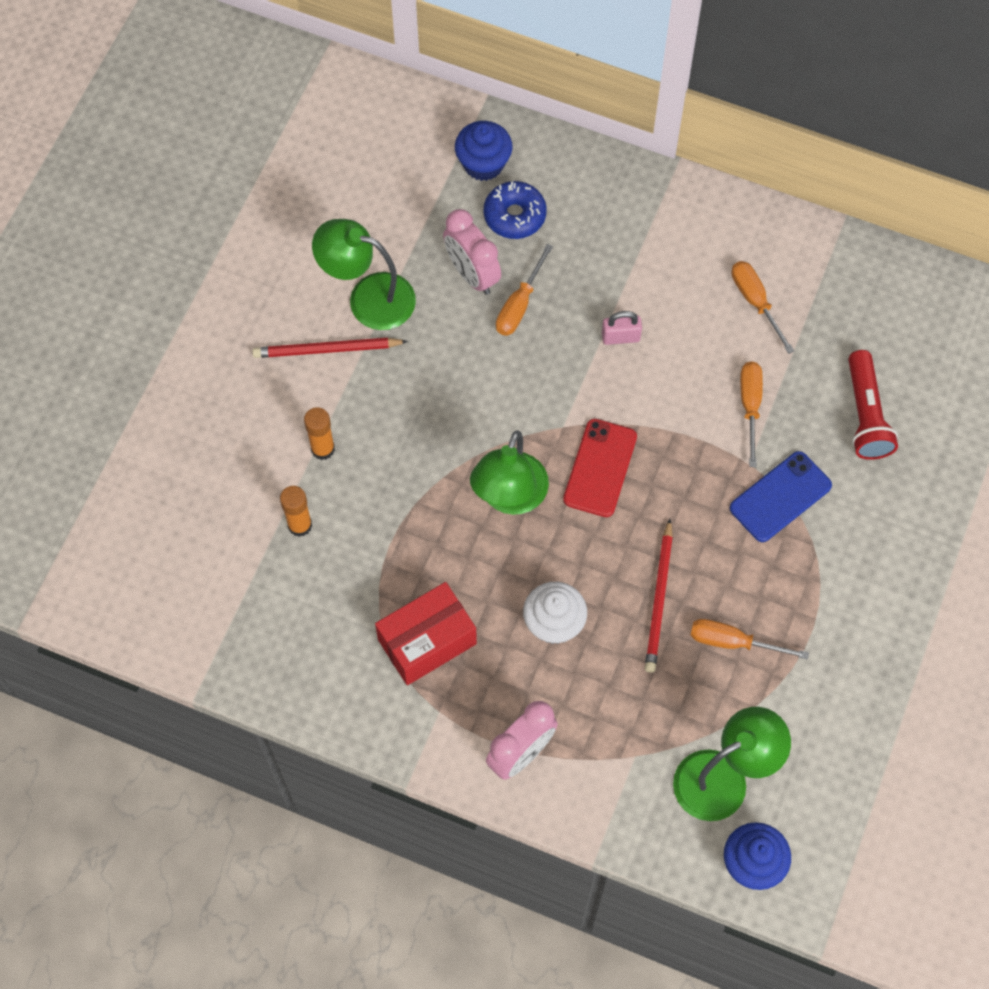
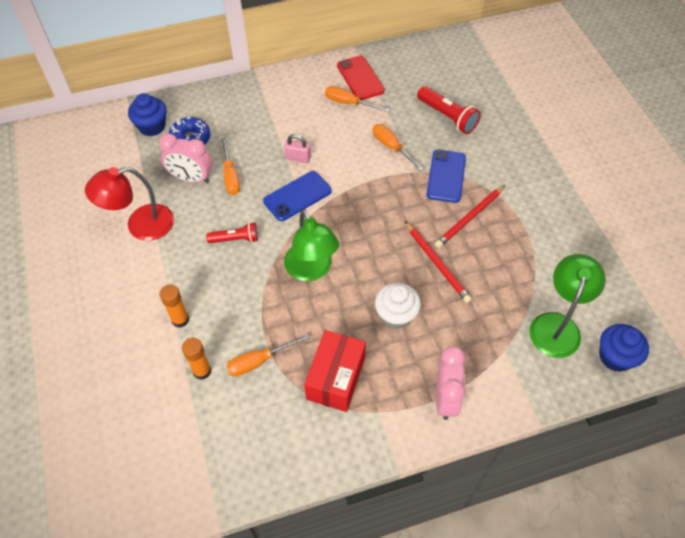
camera: 40 degrees left, 10 degrees down
(327, 350) = (138, 267): red pencil -> red pencil (469, 218)
(368, 297) = (140, 225): green lamp -> red lamp
(458, 394) = (235, 239): none -> red flashlight
(575, 390) = (297, 196): none -> blue phone
(600, 468) = (345, 223): red phone -> red phone (360, 78)
(620, 337) = (298, 158): pink padlock -> pink padlock turned 60 degrees clockwise
(733, 642) = (493, 257): orange screwdriver -> orange screwdriver (259, 361)

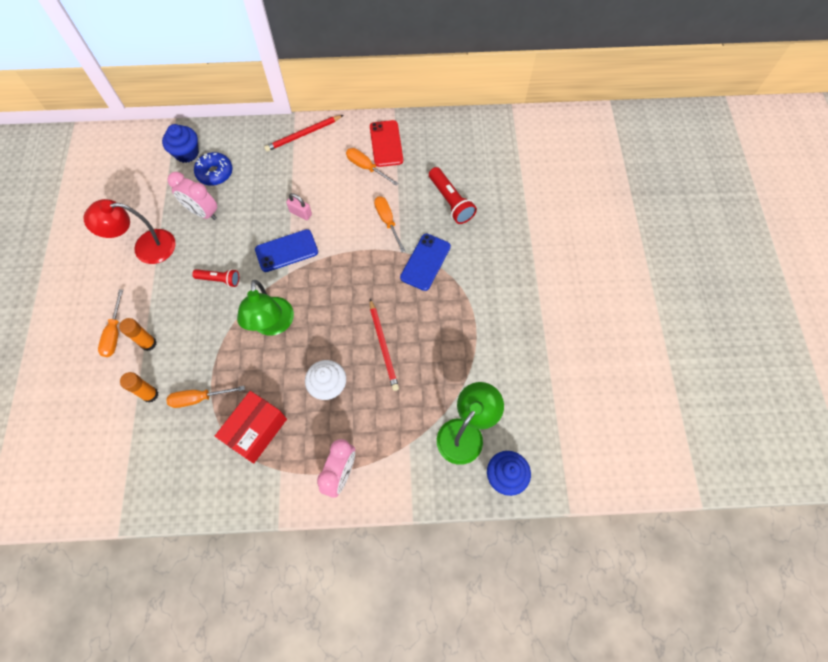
camera: 15 degrees right, 10 degrees up
(230, 176) = (236, 218): orange screwdriver -> orange screwdriver (114, 333)
(469, 218) = (430, 309): red pencil -> red pencil (303, 135)

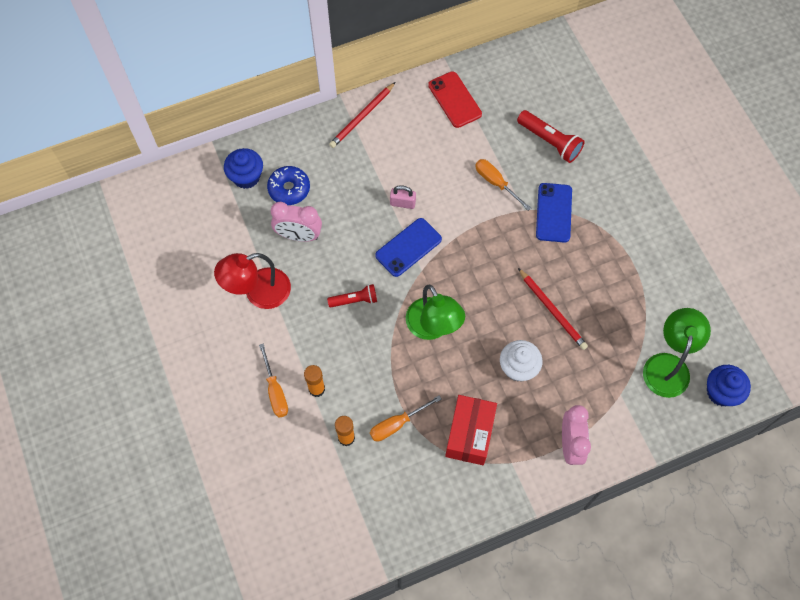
camera: 20 degrees left, 0 degrees up
(366, 167) = (446, 132): orange screwdriver -> none

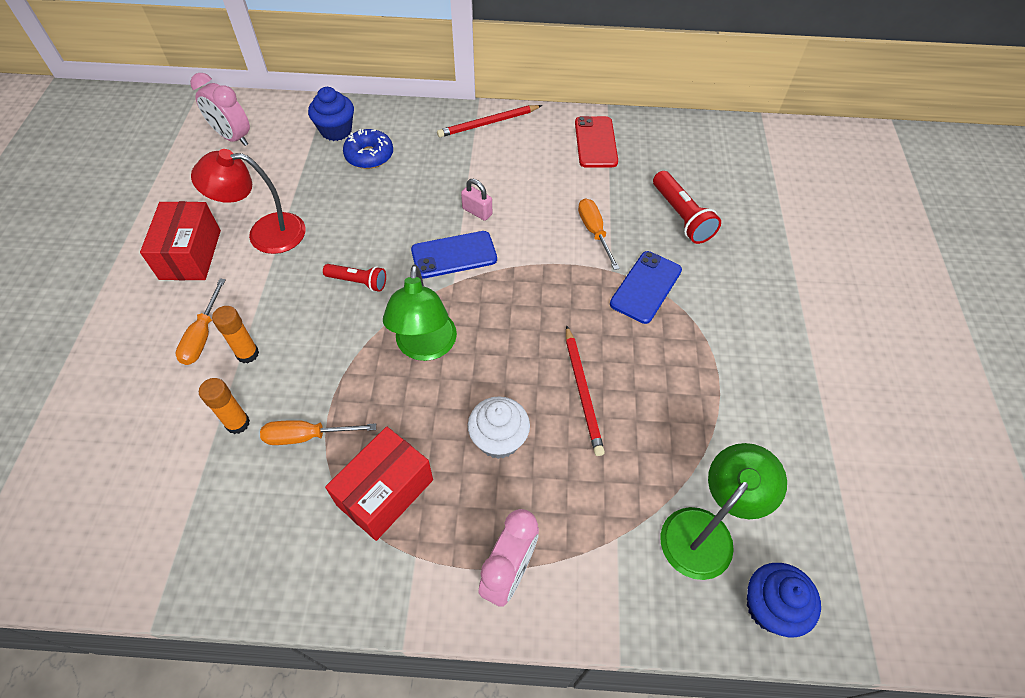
camera: 25 degrees right, 10 degrees down
(216, 335) = (190, 254): none -> red box
(299, 236) = (347, 199): pink clock -> pink clock (233, 137)

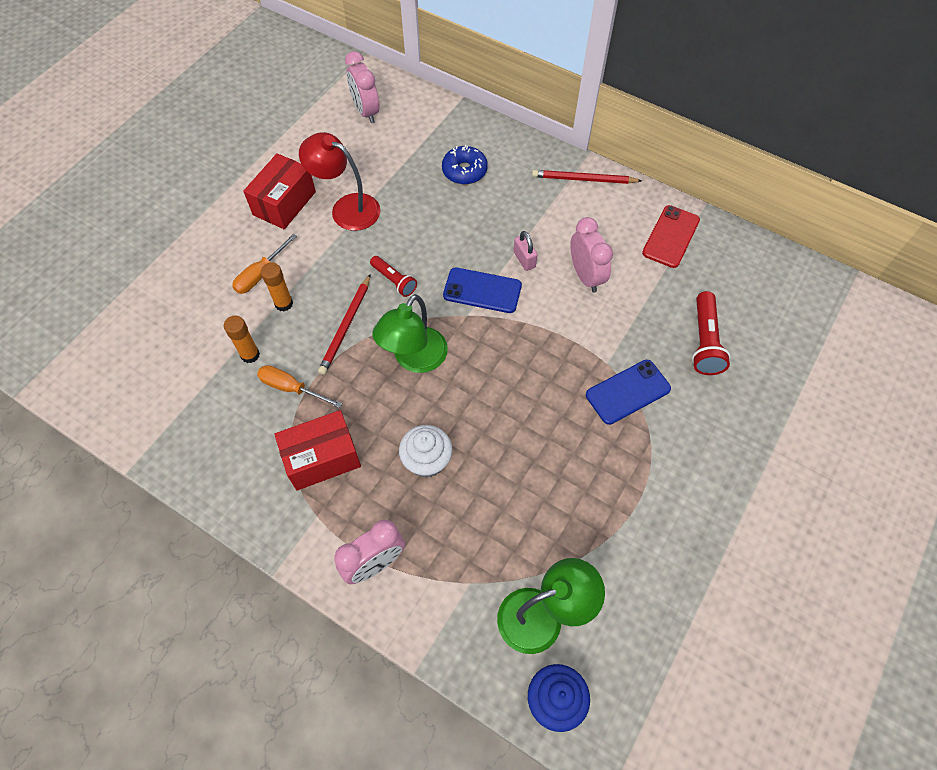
camera: 30 degrees right, 5 degrees up
(336, 130) = (450, 136): blue cupcake -> none
(543, 203) = (585, 276): none -> pink clock
(583, 391) = (516, 455): red pencil -> red pencil (346, 326)
(594, 232) = (614, 322): orange screwdriver -> none

